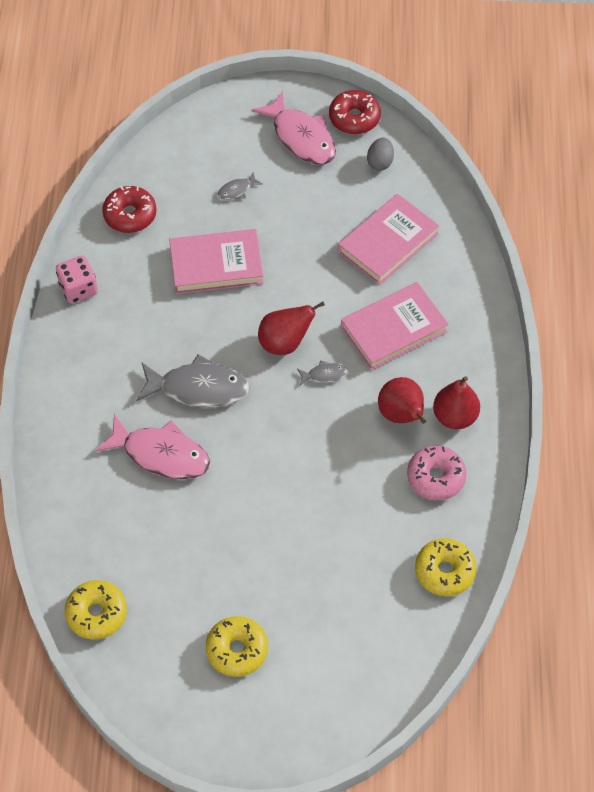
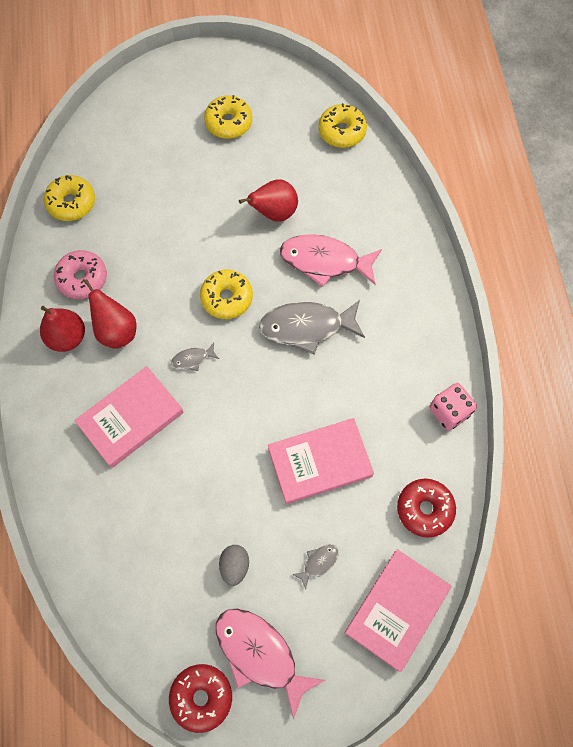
camera: 170 degrees right, 10 degrees up
(278, 431) = (227, 298): none -> yellow donut
(285, 343) = (235, 386): red pear -> red pear (274, 213)
(380, 162) = (164, 633): grey egg -> grey egg (234, 566)
(388, 243) = (145, 521): pink book -> pink book (396, 609)

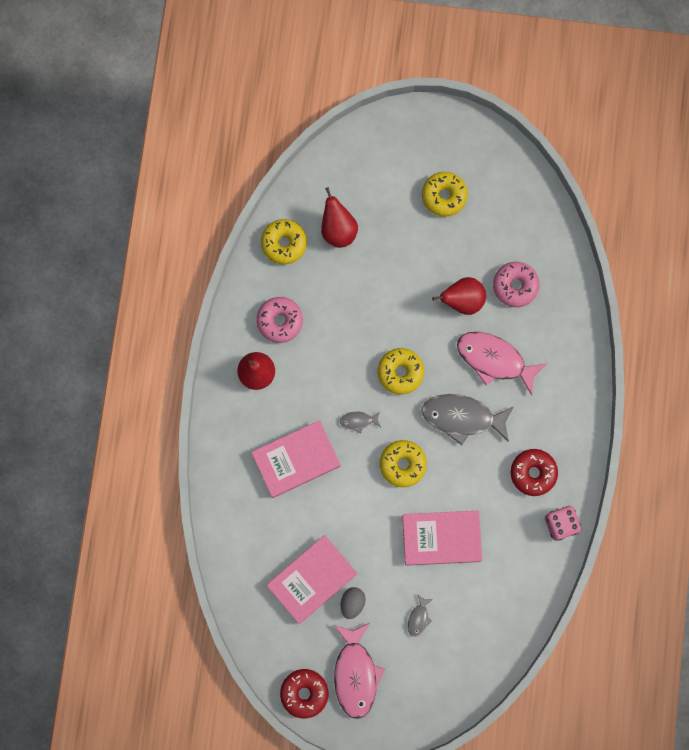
camera: 15 degrees right, 10 degrees up
(116, 331) = (299, 378): red pear -> red pear (338, 230)
(260, 654) = (355, 674): pink fish -> pink fish turned 150 degrees counterclockwise
(318, 562) = (418, 618): grey fish -> grey fish turned 135 degrees clockwise
(325, 186) = (515, 286): none -> pink donut
(342, 131) = (546, 232): yellow donut -> yellow donut (402, 464)
(396, 609) = (469, 670): pink book -> pink book (312, 579)
(424, 509) = (515, 599): red donut -> red donut (533, 473)

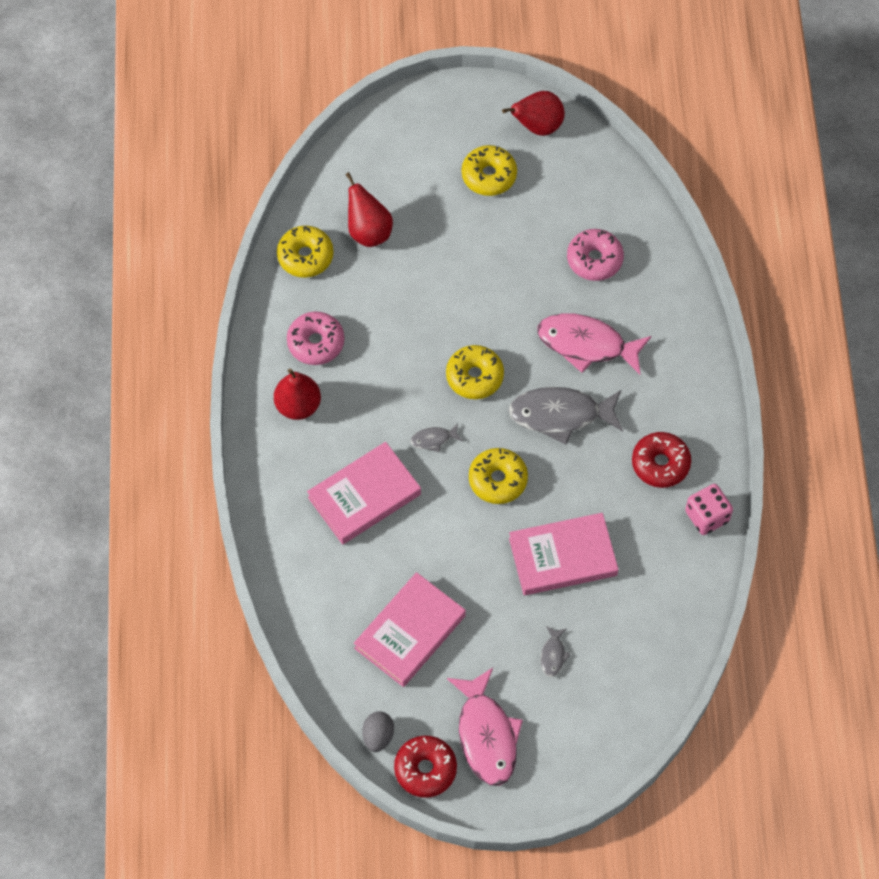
camera: 10 degrees left, 15 degrees down
(352, 603) = (466, 651): grey egg -> grey egg (378, 736)
(462, 300) = (534, 285): red pear -> red pear (537, 126)

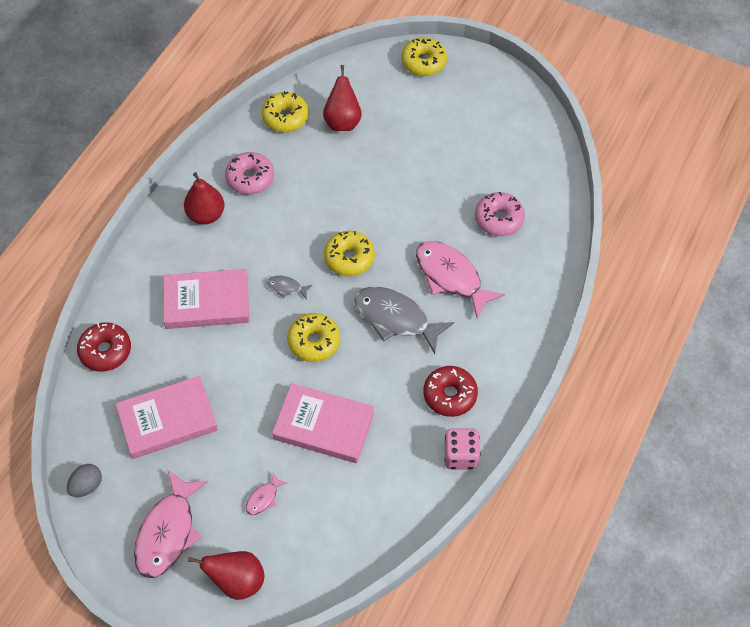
camera: 30 degrees right, 5 degrees down
(425, 769) = (103, 532): red donut -> red donut (105, 351)
(489, 175) = (458, 124): yellow donut -> yellow donut (423, 62)
(537, 126) = (518, 107): red pear -> red pear (237, 581)
(553, 655) = (263, 498): grey fish -> pink fish

